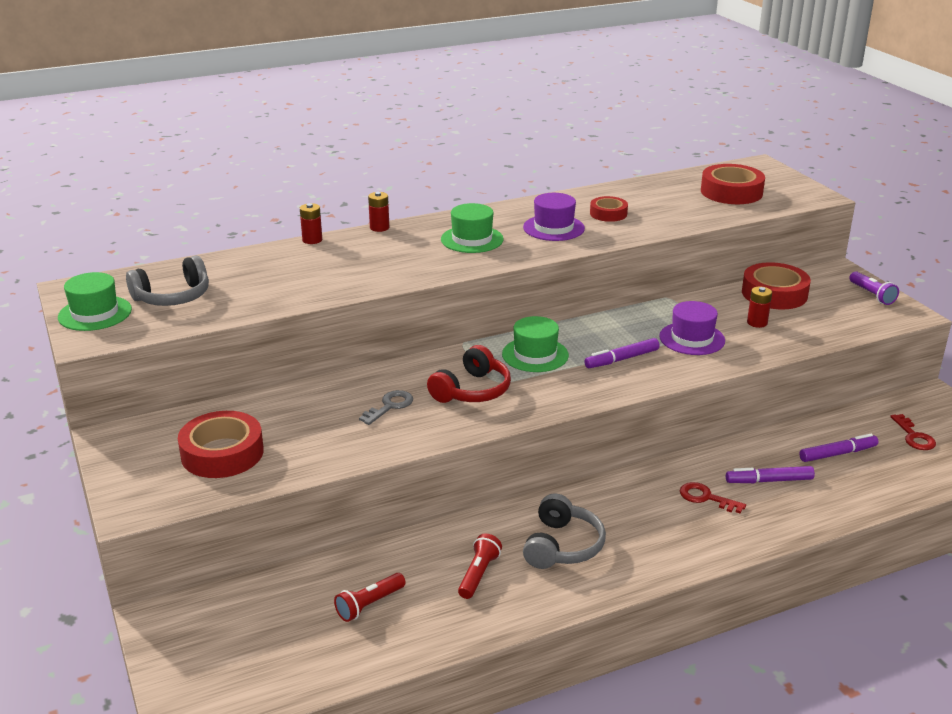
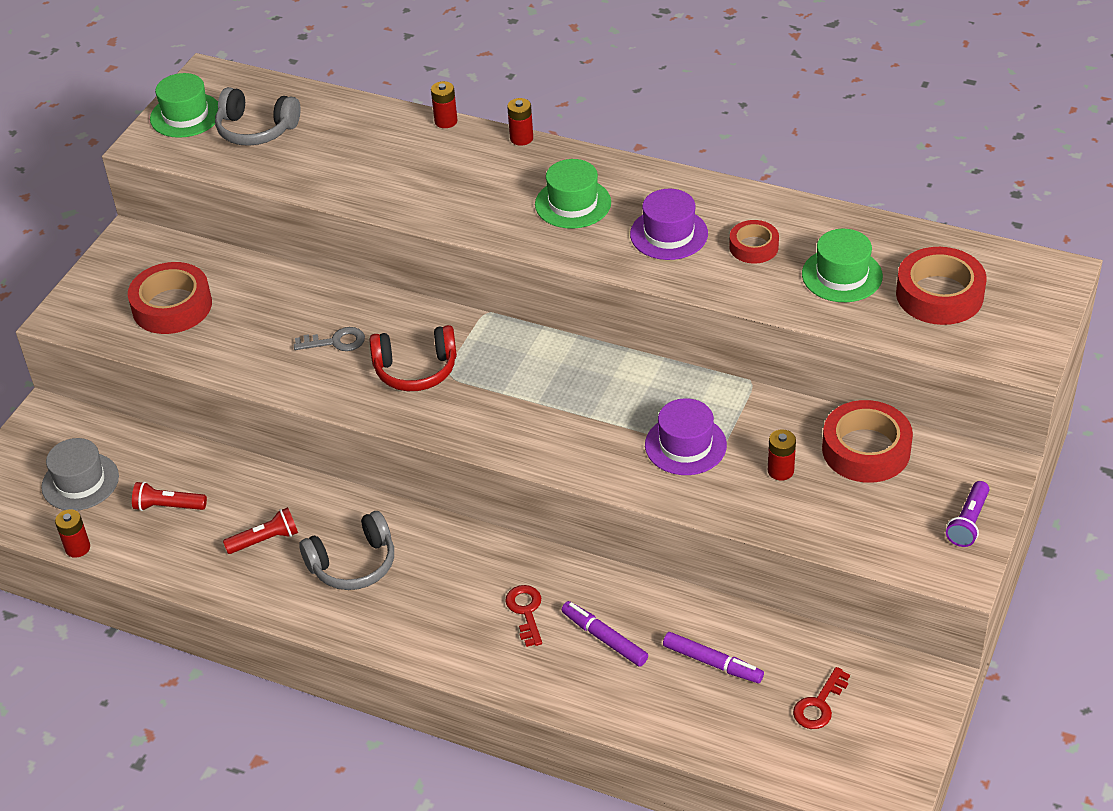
camera: 50 degrees right, 15 degrees up
(266, 638) = (80, 482): none -> grey hat
(339, 680) = (77, 548): none -> red battery
(535, 355) = (522, 367): green hat -> green hat (842, 275)
(622, 359) = (584, 423): purple marker -> none

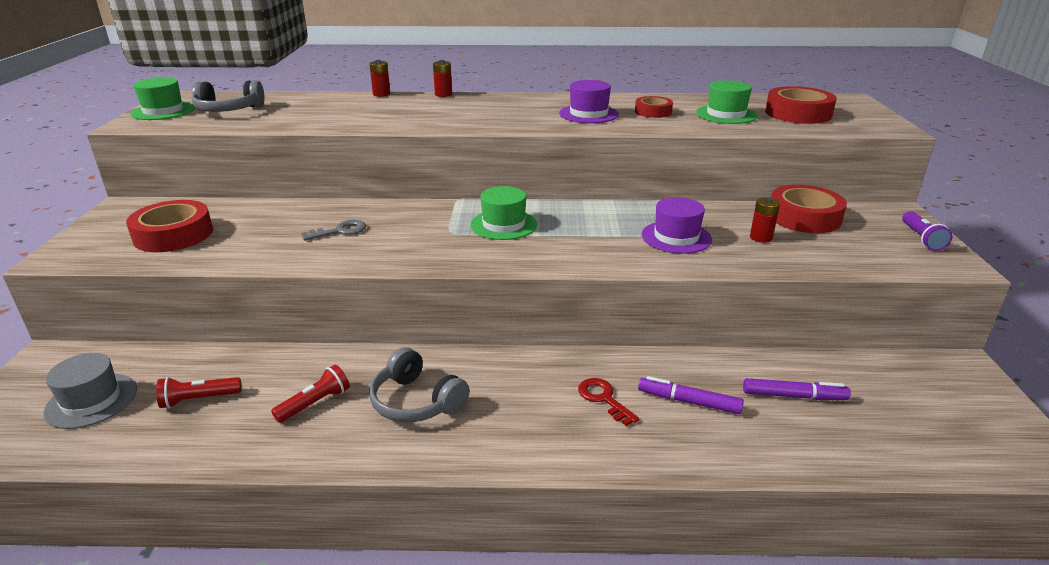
camera: 25 degrees left, 15 degrees down
(77, 548) = (94, 460): red battery -> none
(353, 564) = (416, 402): grey headphones -> grey headphones turned 90 degrees clockwise
(416, 370) = (421, 235): red headphones -> none
(573, 203) = (506, 111): green hat -> green hat (503, 225)
(819, 704) = (907, 403): red key -> none

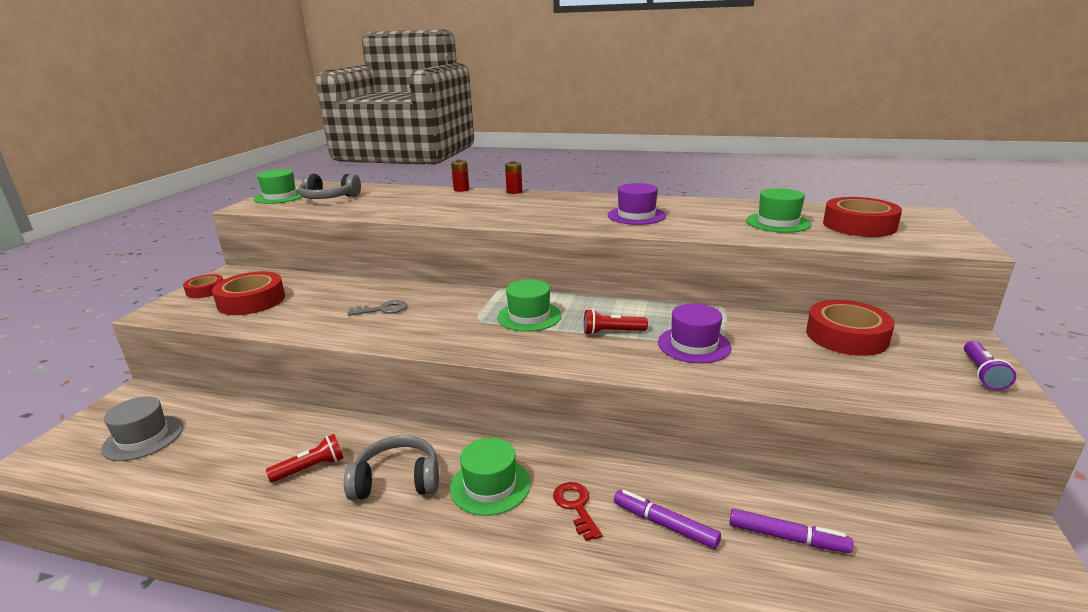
camera: 15 degrees right, 5 degrees down
(199, 399) = (222, 449): red flashlight -> red flashlight (612, 332)
(416, 402) = (397, 480): grey headphones -> grey headphones turned 120 degrees clockwise
(513, 393) = (490, 485): none -> green hat
(653, 112) = (702, 216): red tape -> red tape (205, 290)
(761, 237) = (786, 354): red battery -> none

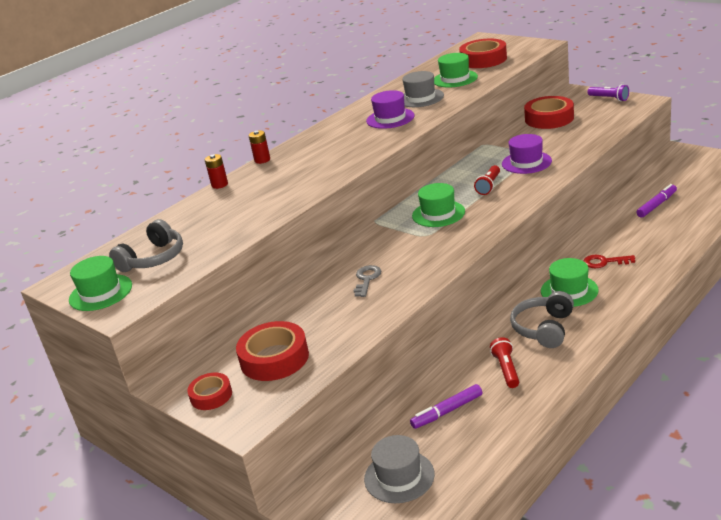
camera: 60 degrees left, 5 degrees up
(665, 525) = (632, 236): purple marker -> purple marker (447, 411)
(703, 218) = (420, 98): none -> grey hat

